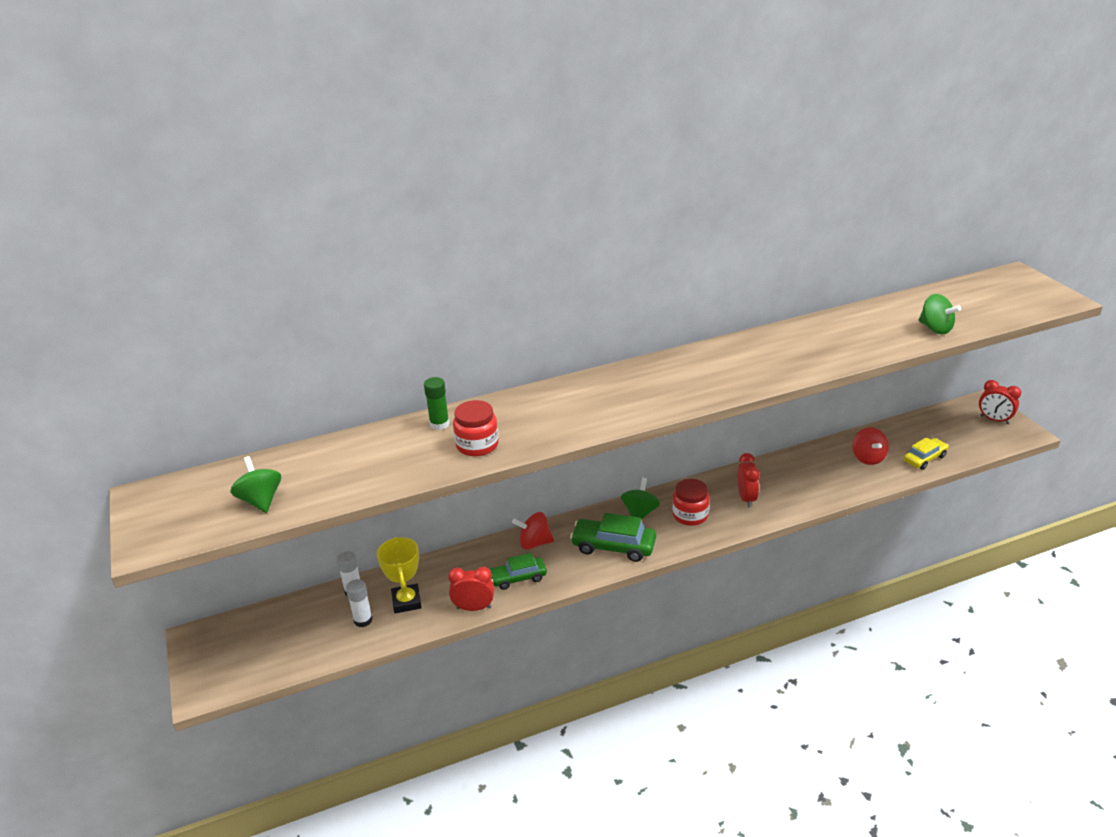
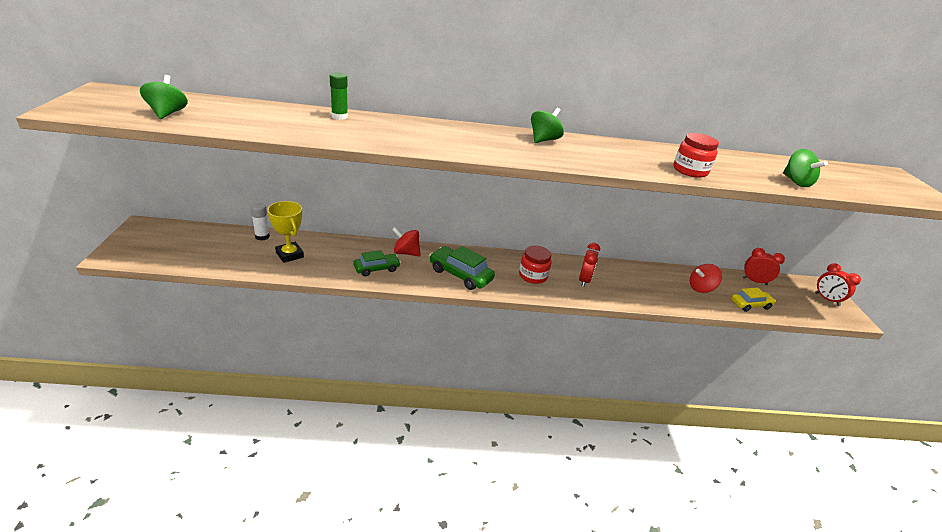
camera: 15 degrees right, 0 degrees up
(363, 620) = (251, 255): white glue stick -> none
(406, 601) = (290, 255): yellow trophy -> yellow trophy turned 45 degrees counterclockwise
(474, 608) = (330, 275): red clock -> red clock (754, 281)
(477, 445) = (352, 133): red jar -> red jar (690, 171)
(518, 578) = (376, 269): green car -> green car turned 150 degrees clockwise
(640, 513) = (496, 261): green spinning top -> green spinning top (543, 140)
(868, 458) = (701, 288): red spinning top -> red spinning top turned 60 degrees clockwise

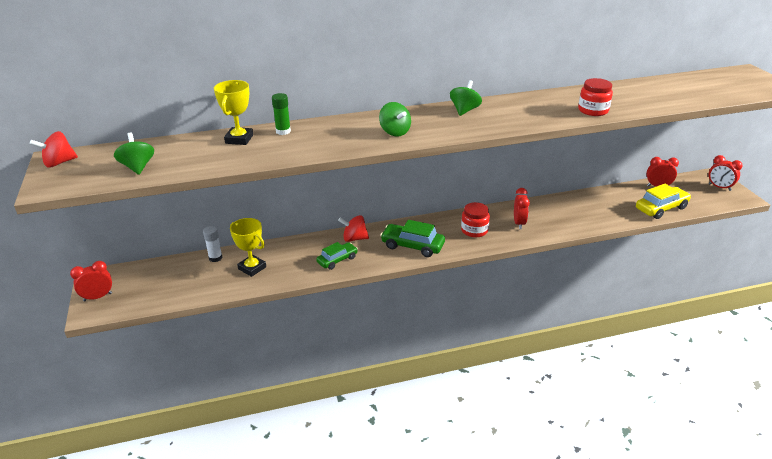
camera: 10 degrees left, 0 degrees up
(130, 244) = (98, 297): none -> red clock
(290, 113) = (239, 139): none -> yellow trophy
(701, 288) = (617, 204): red spinning top -> red spinning top (59, 163)
(750, 305) = (661, 208): yellow car -> yellow car, size x1.52
(796, 182) = (676, 100): green spinning top -> green spinning top (395, 132)

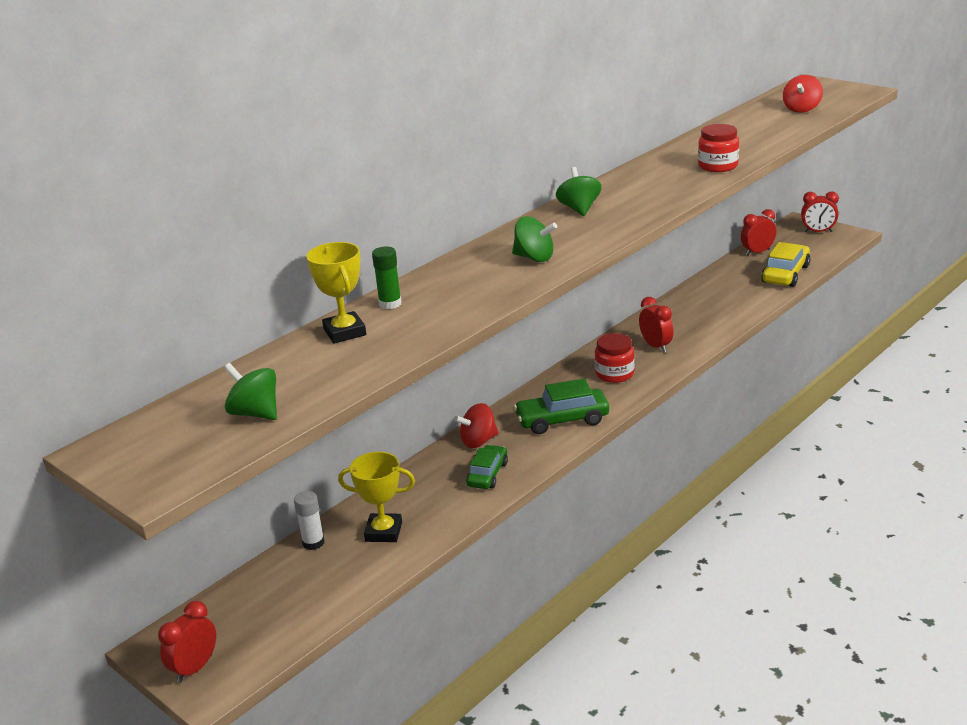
camera: 30 degrees left, 5 degrees down
(59, 163) = (118, 453): red spinning top -> red spinning top (801, 109)

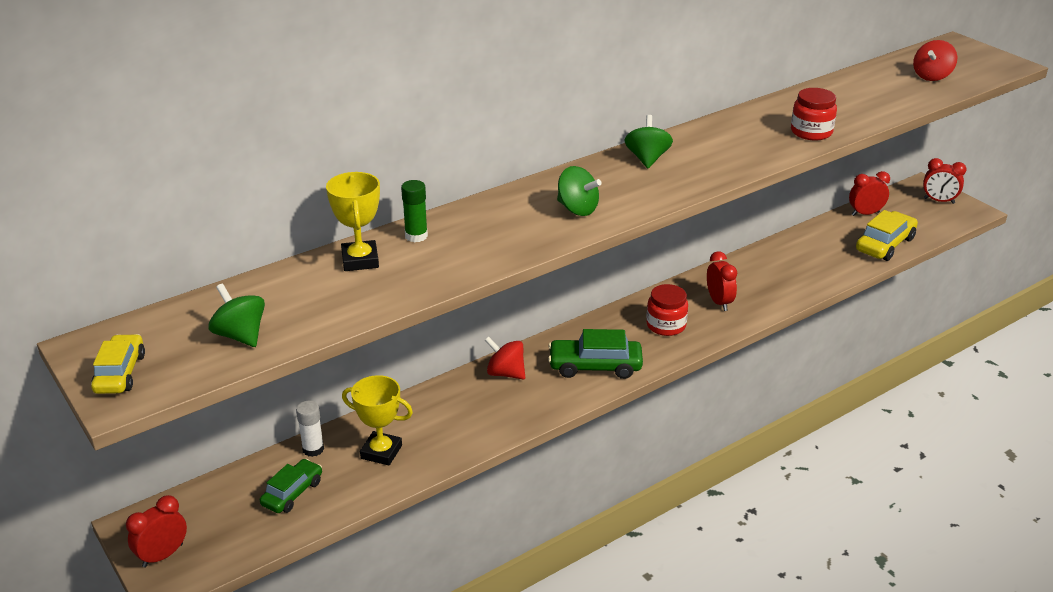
camera: 10 degrees right, 5 degrees up
(146, 466) = (120, 373): none -> yellow car
(478, 441) = (505, 373): red spinning top -> red spinning top turned 45 degrees clockwise
(487, 474) = (501, 411): green car -> green car (292, 493)

